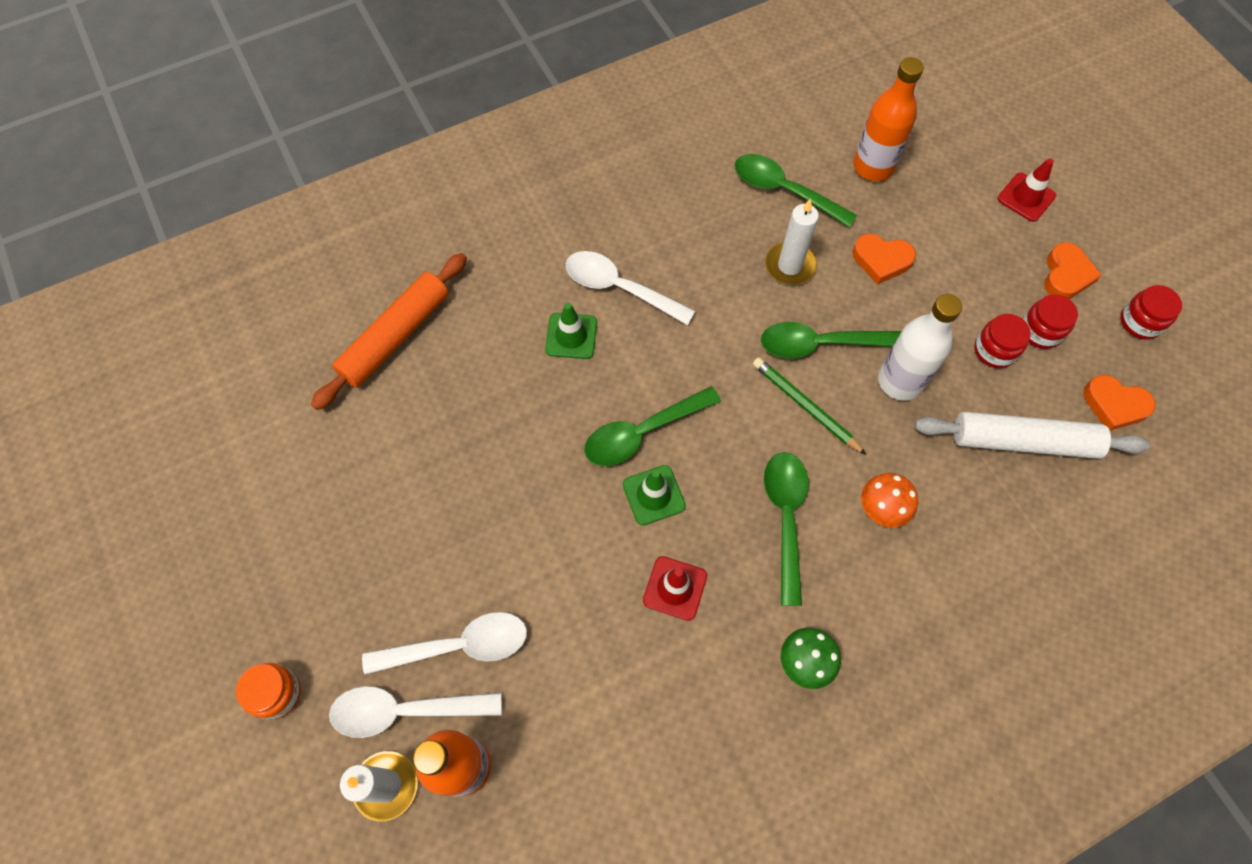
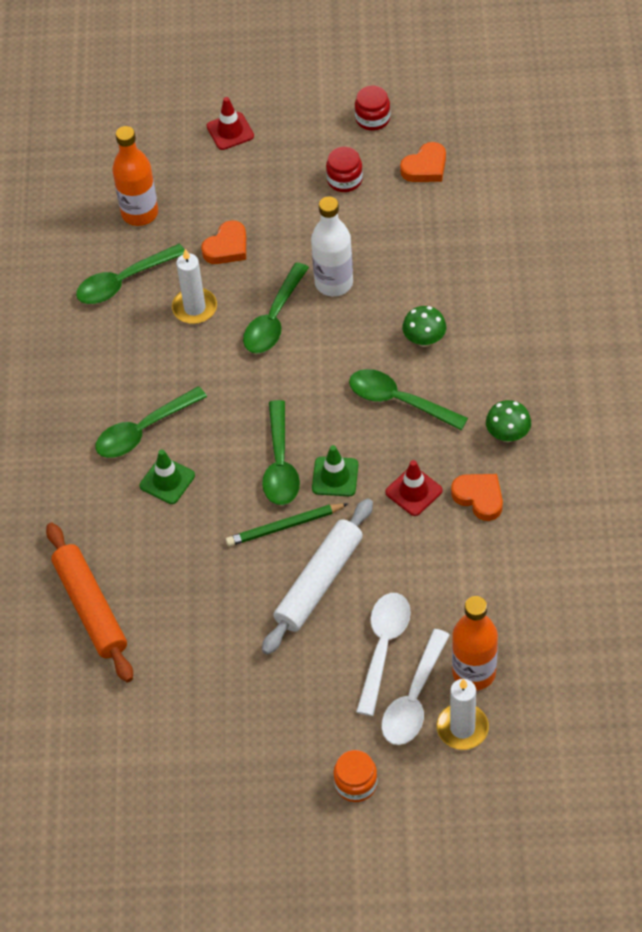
camera: 60 degrees left, 10 degrees down
(619, 288) = (143, 430): white spoon -> green spoon
(805, 406) = (319, 350): green pencil -> green pencil (284, 526)
(882, 509) = (424, 339): orange mushroom -> green mushroom
(994, 350) = (343, 214): red jar -> none
(1023, 442) = (422, 233): white rolling pin -> white rolling pin (319, 582)
(1066, 275) = (310, 141): orange heart -> orange heart (479, 498)

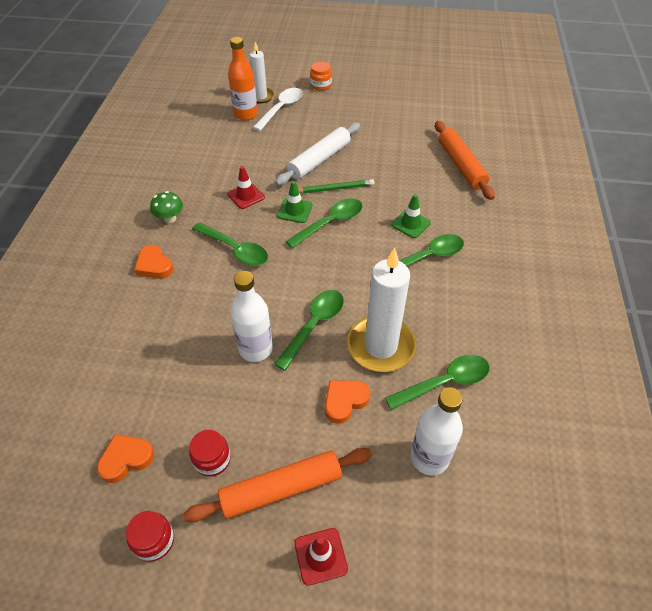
camera: 175 degrees left, 5 degrees down
(140, 213) = (429, 457): orange bottle -> white bottle
(194, 308) = (381, 346): white candle -> white candle, size x1.70
(274, 169) = (281, 488): none -> orange rolling pin
(280, 464) = (330, 223): green spoon -> green spoon turned 45 degrees clockwise
(383, 647) = (291, 129): white spoon -> none
(424, 339) = (199, 289): green mushroom -> none
(479, 498) = (206, 187): orange heart -> orange heart (154, 265)

